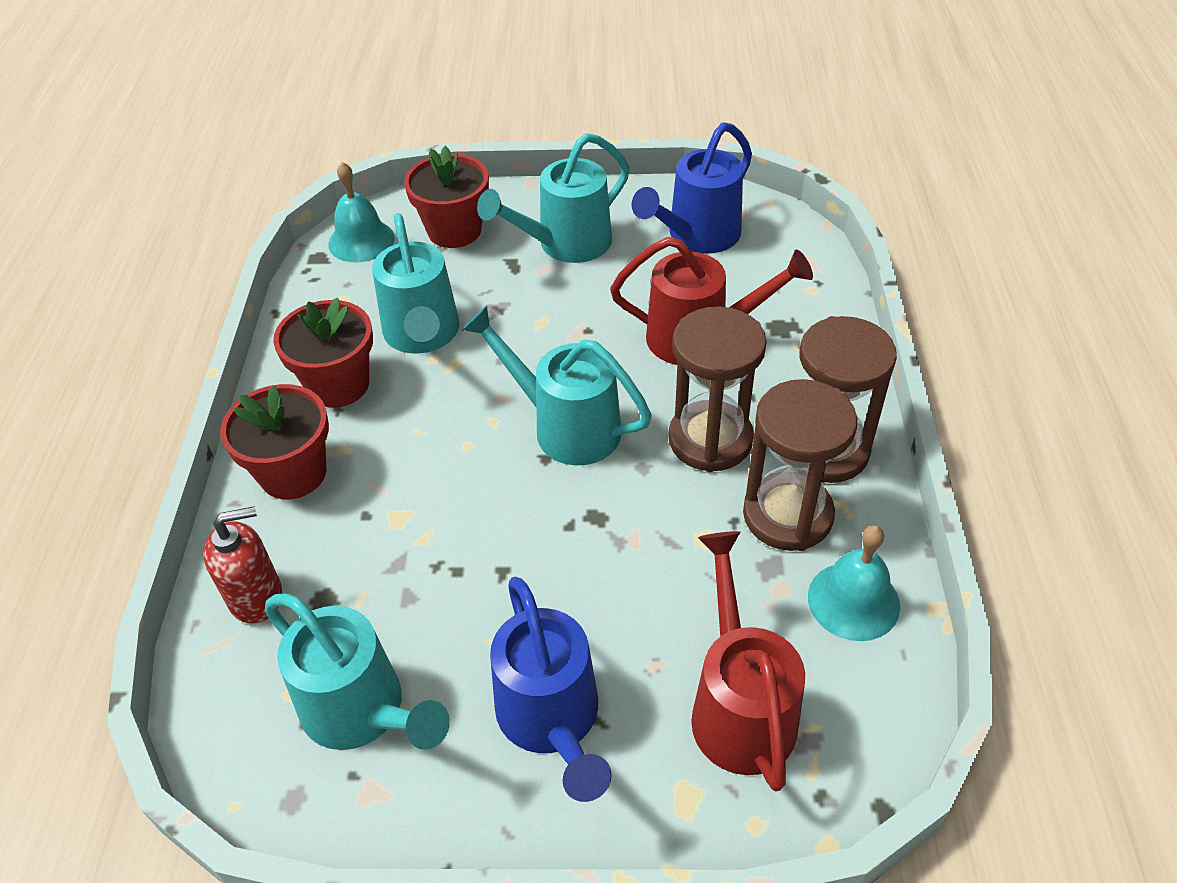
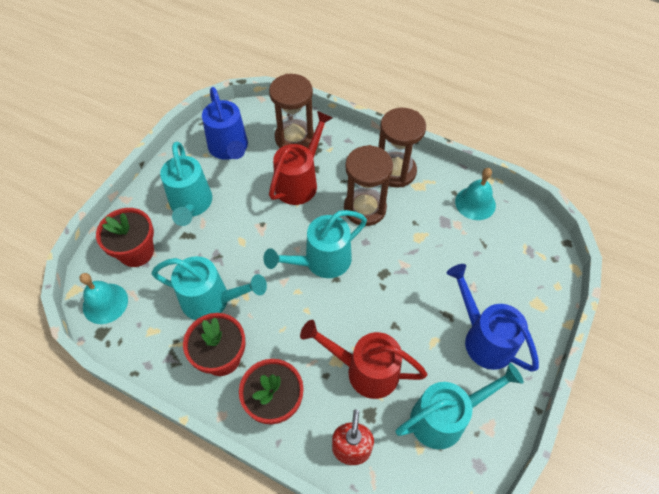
camera: 65 degrees left, 10 degrees up
(552, 721) = (483, 338): blue watering can -> blue watering can turned 135 degrees counterclockwise
(739, 706) = (505, 266): red watering can -> red watering can (364, 370)
(787, 515) = (422, 202): brown hourglass -> brown hourglass (294, 138)

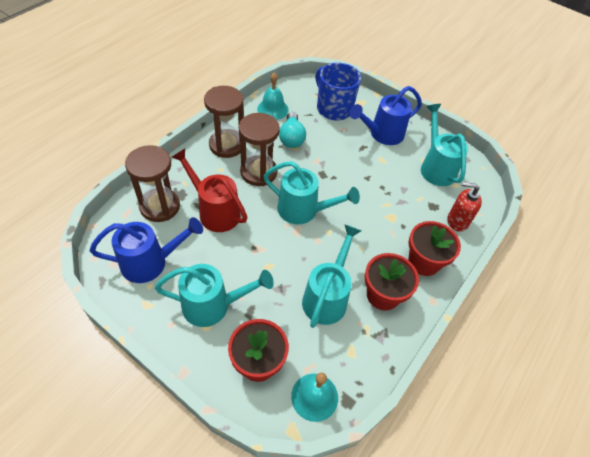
camera: 85 degrees left, 5 degrees down
(321, 261) = (303, 211): turquoise watering can -> turquoise watering can turned 45 degrees counterclockwise
(364, 370) = (400, 202): red watering can -> none
(432, 231) = (291, 138): none -> turquoise light bulb
(509, 271) = (333, 108): none -> blue mug

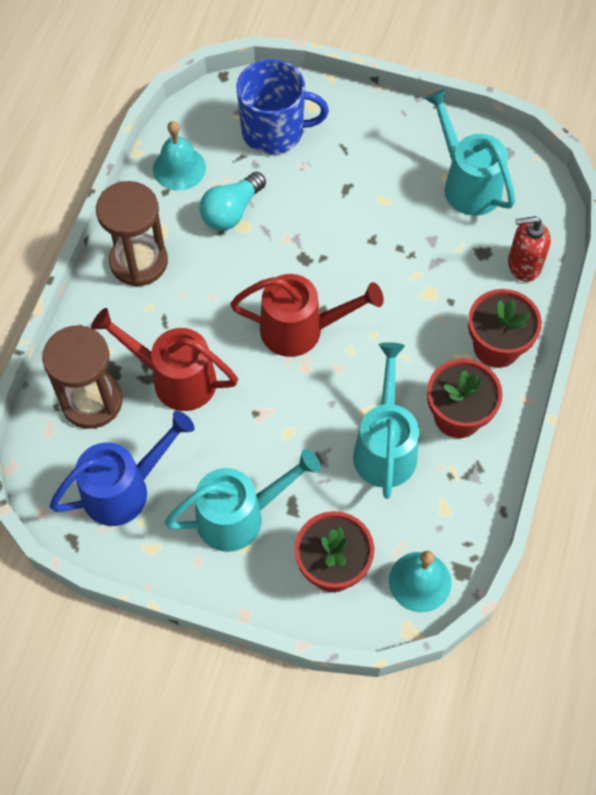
camera: 15 degrees left, 10 degrees up
(258, 172) = (208, 291): brown hourglass -> none
(291, 138) = (232, 211): turquoise light bulb -> turquoise light bulb turned 60 degrees clockwise
(303, 211) = (301, 330): turquoise watering can -> red watering can
(333, 108) = (274, 131): blue mug -> blue mug turned 150 degrees clockwise
(382, 134) = (367, 153): blue watering can -> none

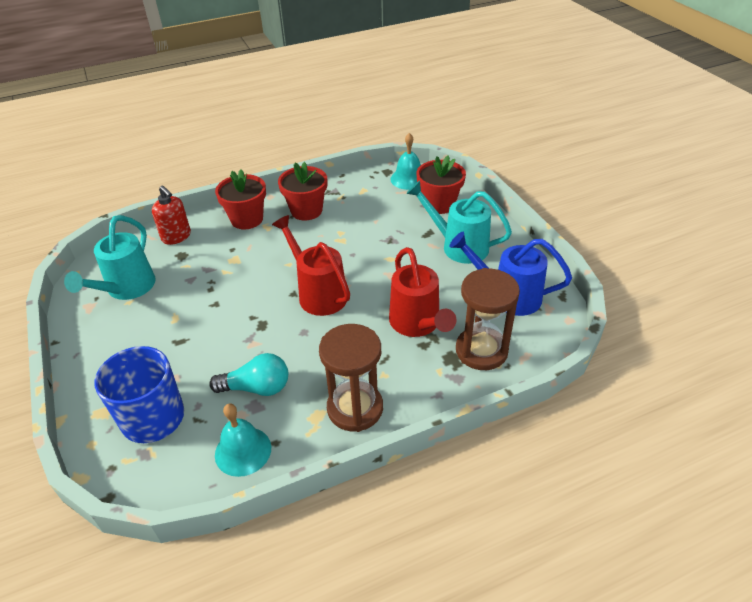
camera: 130 degrees left, 20 degrees down
(385, 446) = (354, 223): turquoise watering can -> none

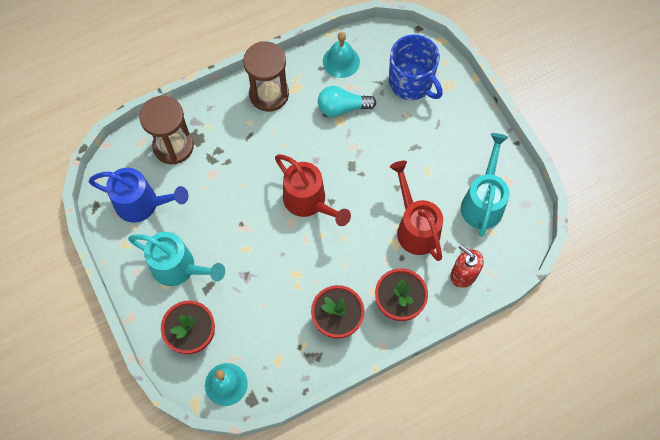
camera: 175 degrees right, 25 degrees up
(417, 324) = (222, 170): red watering can -> red watering can (415, 227)

